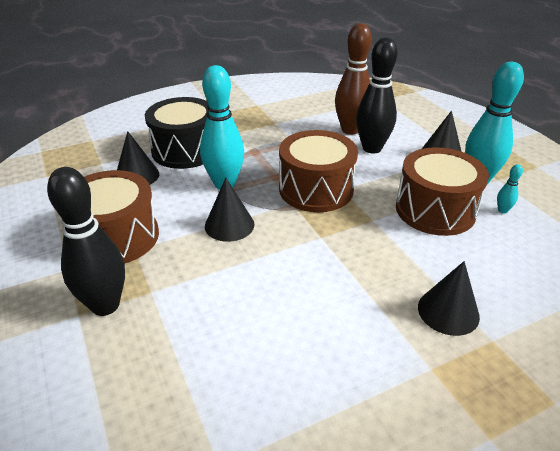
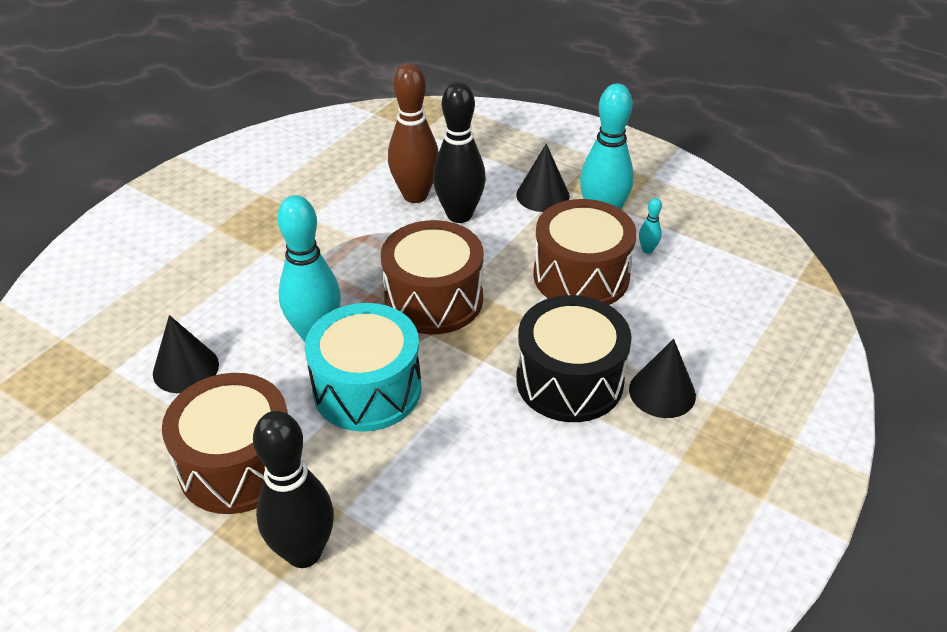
camera: 30 degrees left, 5 degrees up
(185, 150) = (220, 304): black drum -> black drum (569, 380)
(229, 225) = (367, 389): black cone -> turquoise drum

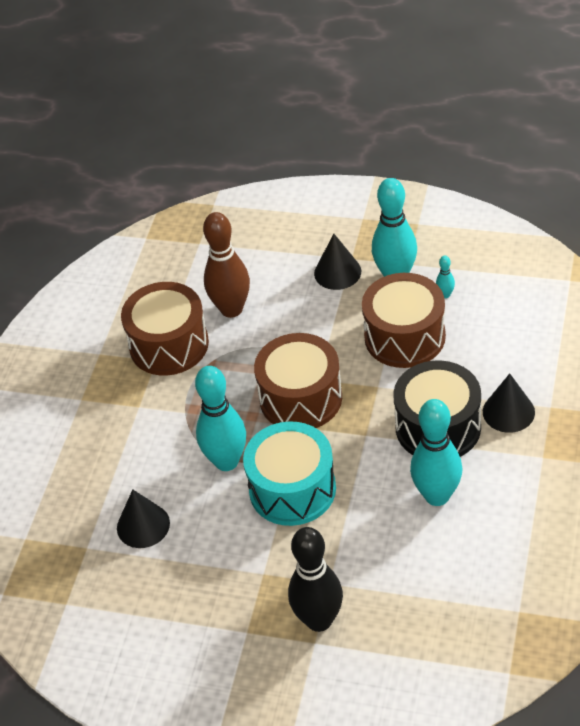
camera: 15 degrees left, 5 degrees up
(238, 465) = (233, 580): brown drum -> brown drum (169, 345)
(459, 215) = (279, 315): black bowling pin -> none
(528, 457) = (437, 496): none -> turquoise bowling pin

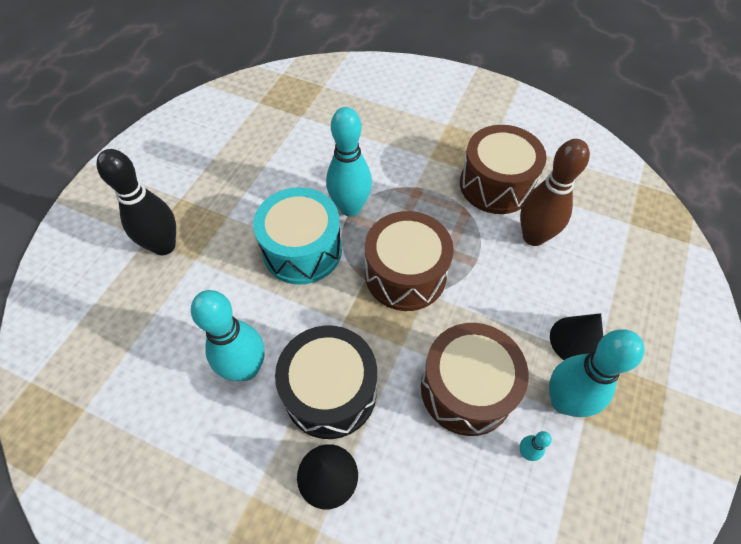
camera: 95 degrees right, 10 degrees up
(143, 525) = (307, 148): black cone -> none

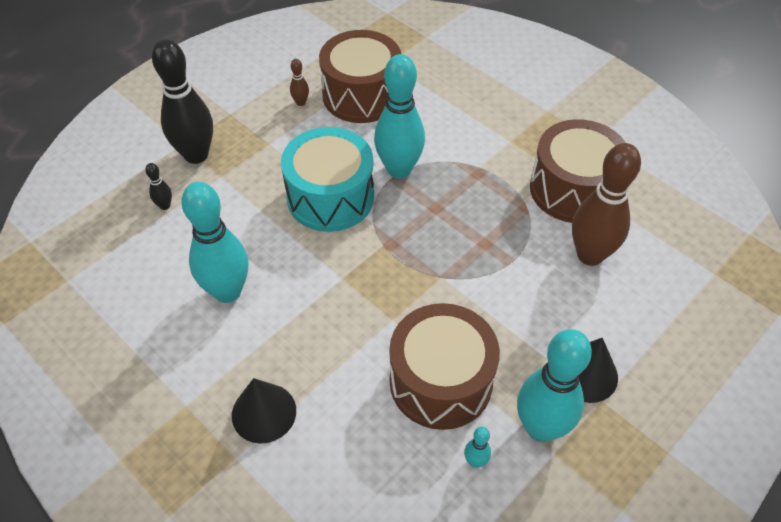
camera: 20 degrees right, 5 degrees down
(153, 303) = (165, 206): none -> black bowling pin
(240, 171) = (301, 102): none -> brown bowling pin
(330, 391) = (300, 339): black drum -> none
(405, 274) = (427, 252): brown drum -> brown drum (361, 95)

